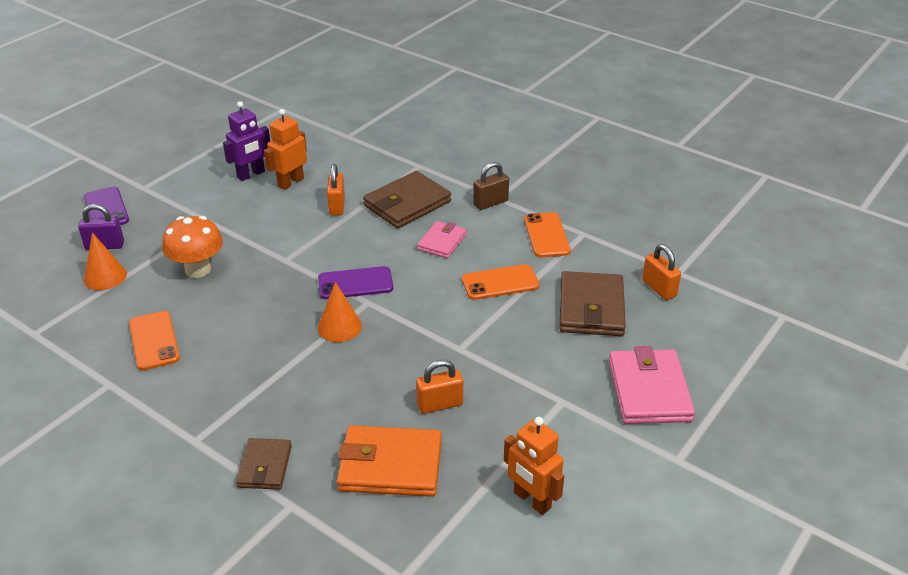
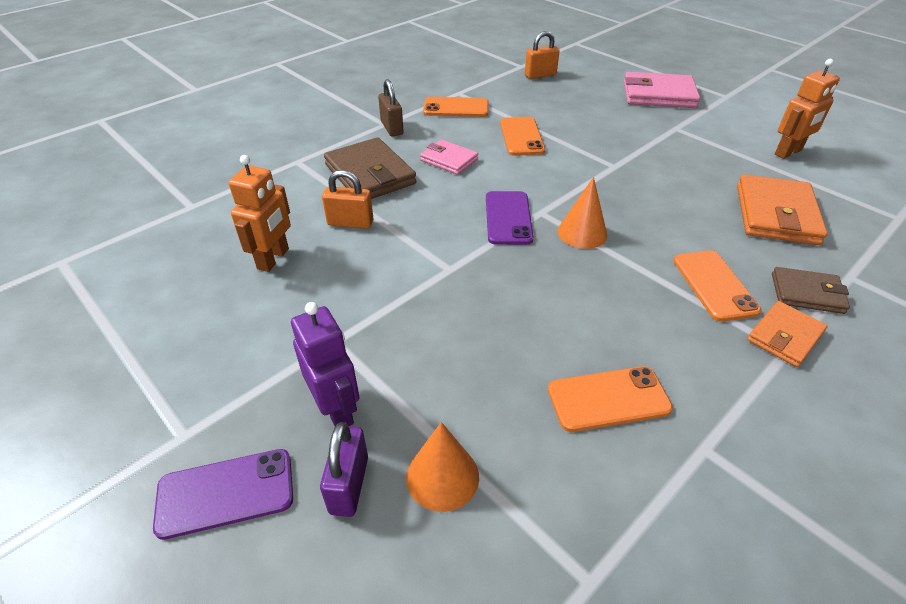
camera: 80 degrees left, 5 degrees up
(198, 269) = (450, 354): orange mushroom -> none
(211, 441) = (784, 336): none -> orange wallet
(251, 174) = (229, 297): purple robot -> purple robot (337, 409)
(273, 405) = (714, 285): none -> orange phone
(290, 182) = (273, 259): orange robot -> orange robot turned 120 degrees counterclockwise
(440, 404) = (691, 182): orange padlock -> none
(591, 308) = (562, 102): brown wallet -> none

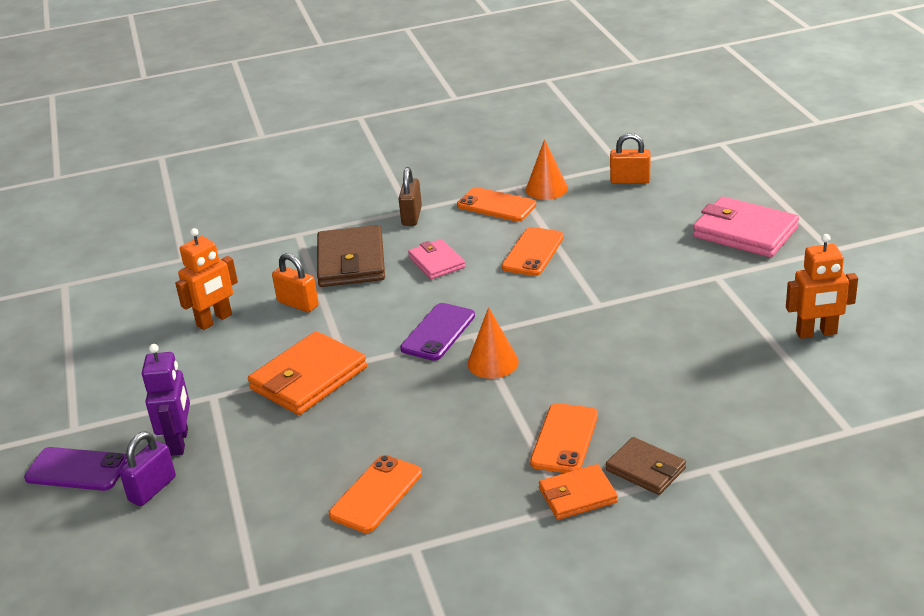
camera: 30 degrees right, 10 degrees down
(442, 476) = (214, 503): orange cone -> orange cone (546, 189)
(608, 399) = (376, 494): orange phone -> orange phone turned 75 degrees counterclockwise
(776, 214) = (711, 393): orange wallet -> orange wallet (308, 378)

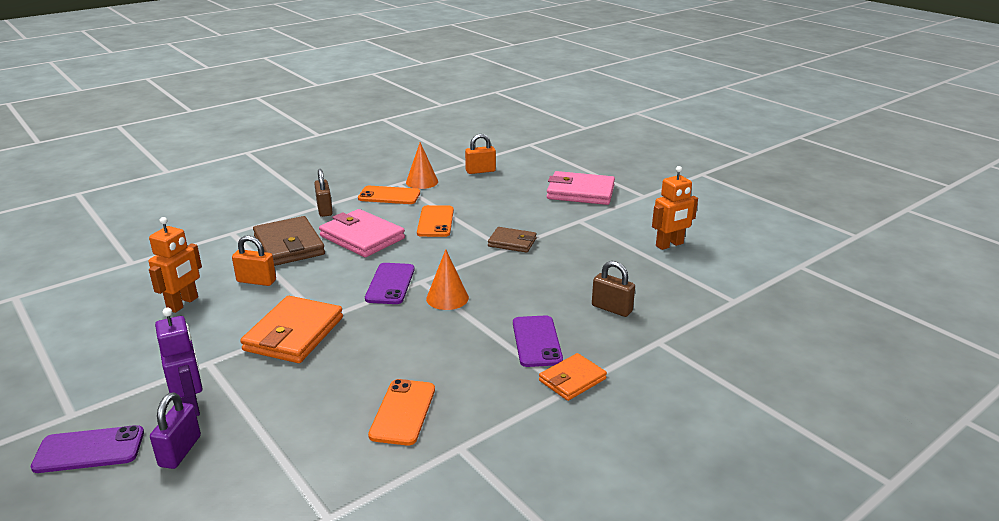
camera: 25 degrees left, 5 degrees down
(436, 262) = (362, 237): pink wallet -> pink wallet, size x1.68
(564, 439) = (536, 341): orange phone -> purple phone
(645, 469) = (612, 351): brown wallet -> brown wallet (512, 242)
(681, 412) = (611, 308): none -> brown padlock

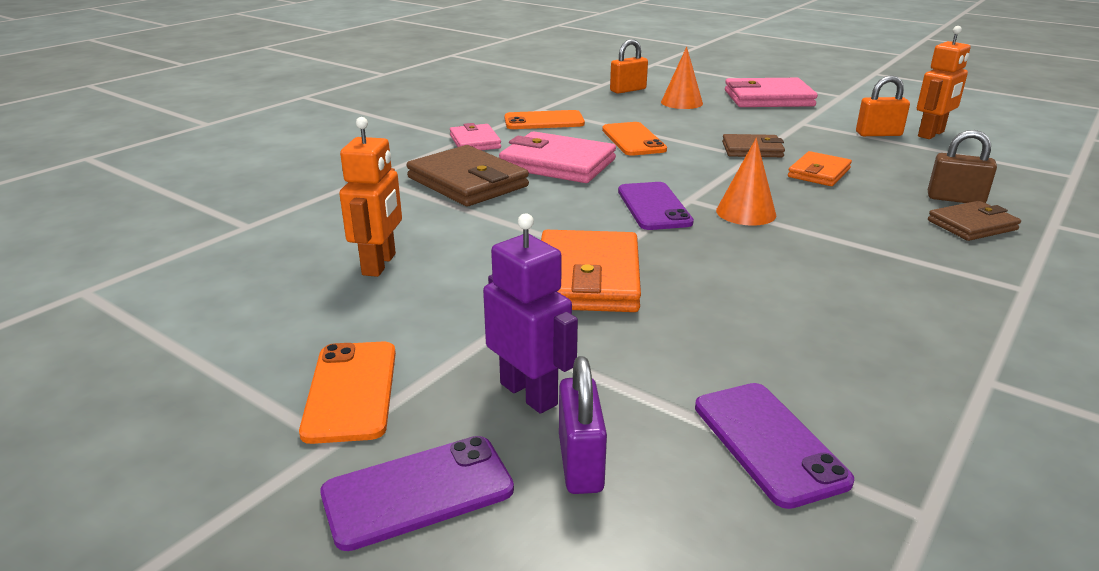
camera: 15 degrees left, 0 degrees up
(256, 281) = (463, 225): orange padlock -> orange padlock (878, 134)
(324, 210) = (475, 142): brown padlock -> pink wallet
(403, 412) = (855, 349): orange phone -> orange phone (351, 391)
(422, 182) = (569, 105): orange cone -> orange cone (681, 102)
(536, 341) = (916, 243): purple phone -> purple phone (768, 443)
(572, 380) = (1016, 277): orange wallet -> orange wallet (818, 173)
(595, 333) = (972, 225): none -> brown wallet

